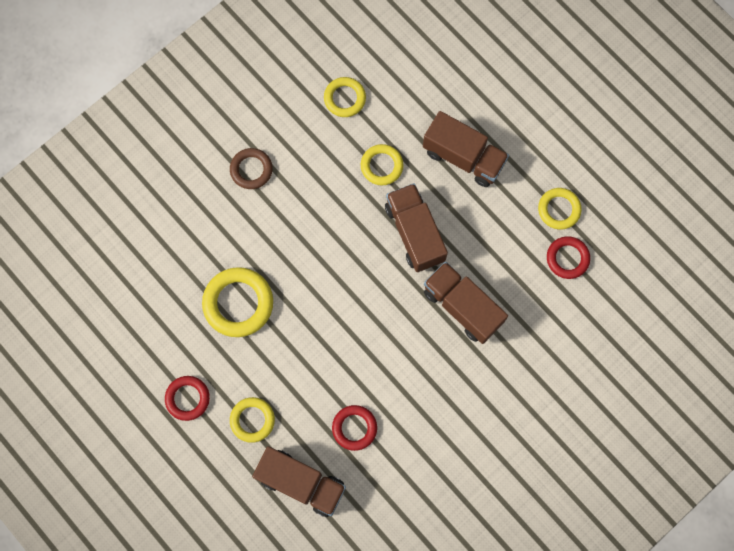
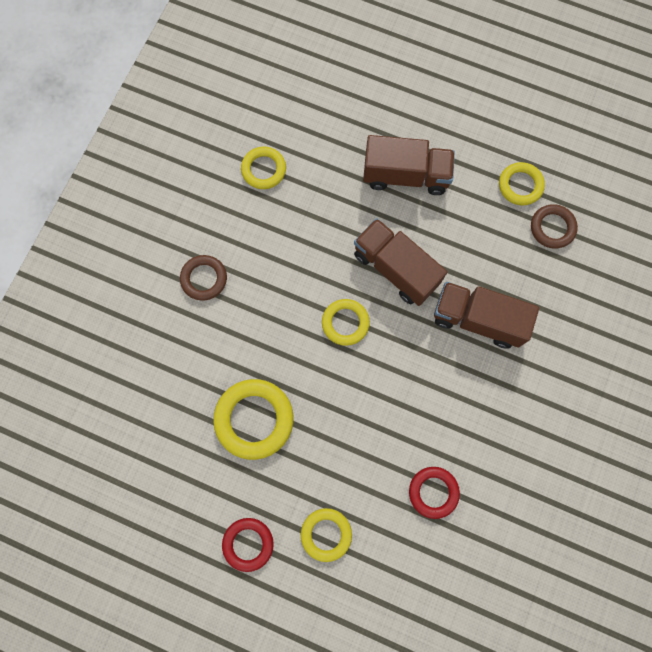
camera: 25 degrees left, 0 degrees up
(301, 483) = (407, 576): brown truck -> none
(381, 166) = (331, 218): yellow ring -> yellow ring (345, 323)
(567, 258) = (552, 228): red ring -> brown ring

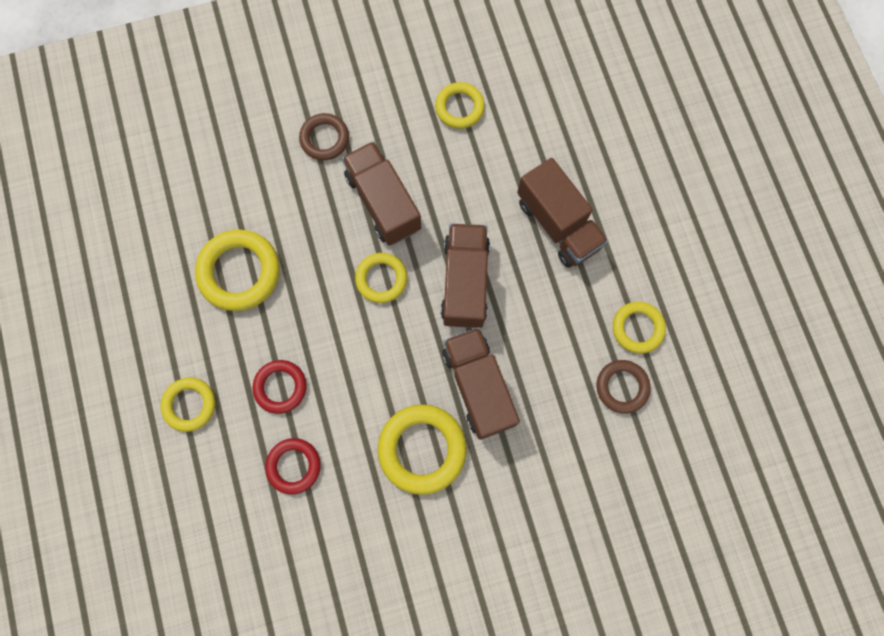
camera: 50 degrees right, 0 degrees up
(248, 544) = (134, 349): red ring -> red ring (280, 387)
(289, 277) = (383, 202): none -> brown truck
(491, 392) = (422, 449): none -> yellow ring

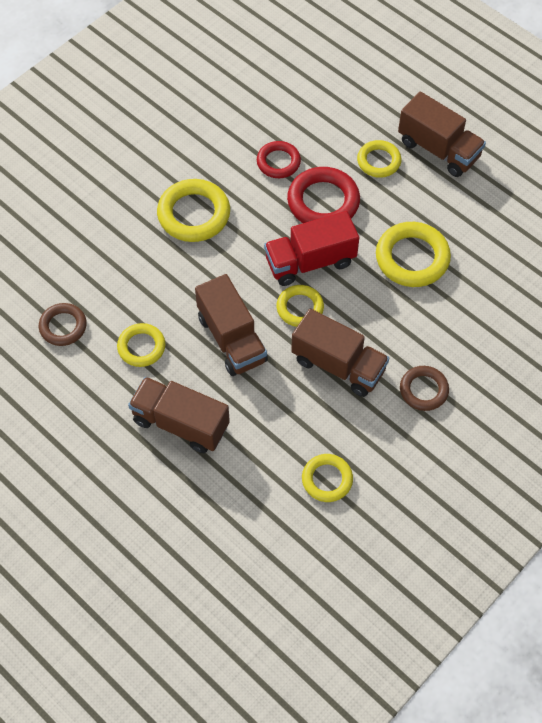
camera: 150 degrees right, 15 degrees down
(280, 387) = (323, 202): red ring -> red ring, size x1.61
(339, 324) = (310, 261): none -> red truck
(478, 387) = (176, 272): brown truck -> brown truck (438, 149)
(637, 328) = (71, 375): yellow ring -> yellow ring (141, 347)

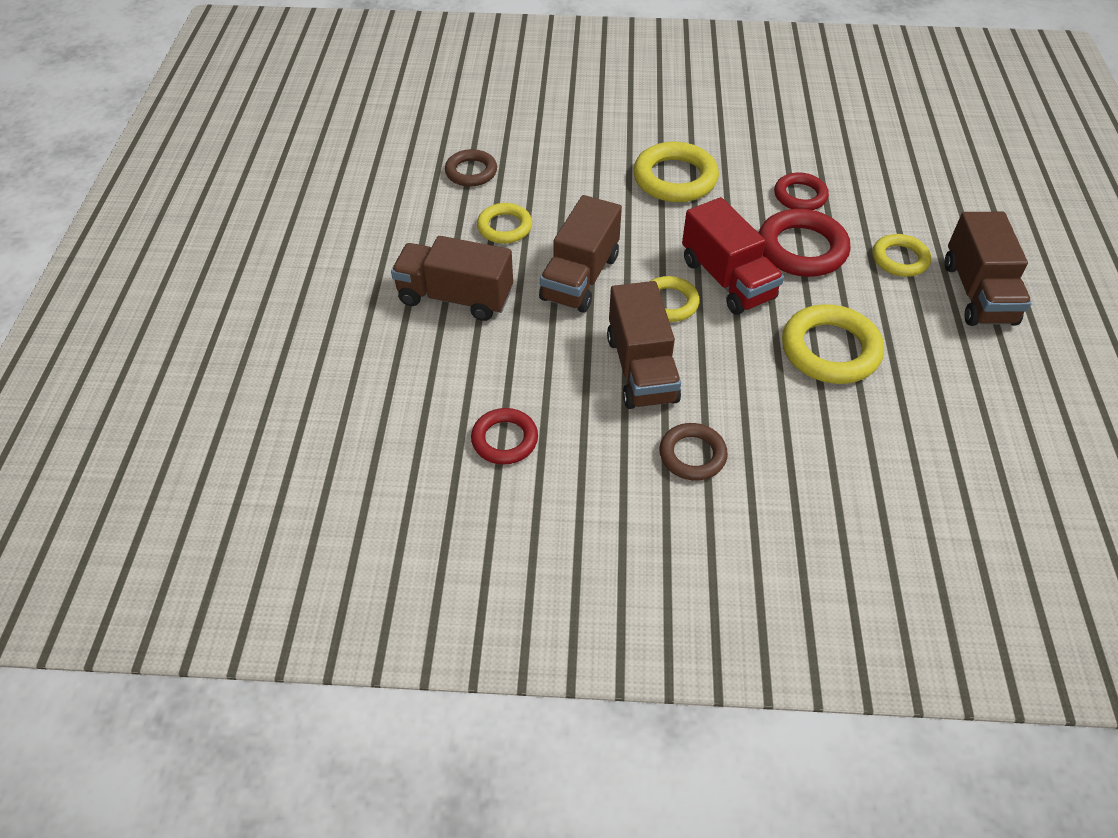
camera: 50 degrees right, 10 degrees down
(181, 423) = (455, 297): brown truck -> brown truck turned 60 degrees counterclockwise
(310, 261) = (727, 279): red truck -> red truck turned 150 degrees counterclockwise
(327, 479) = (504, 439): yellow ring -> red ring

